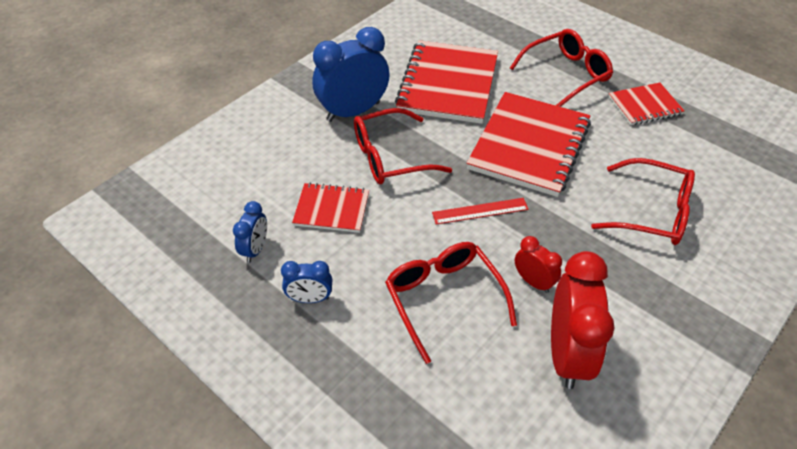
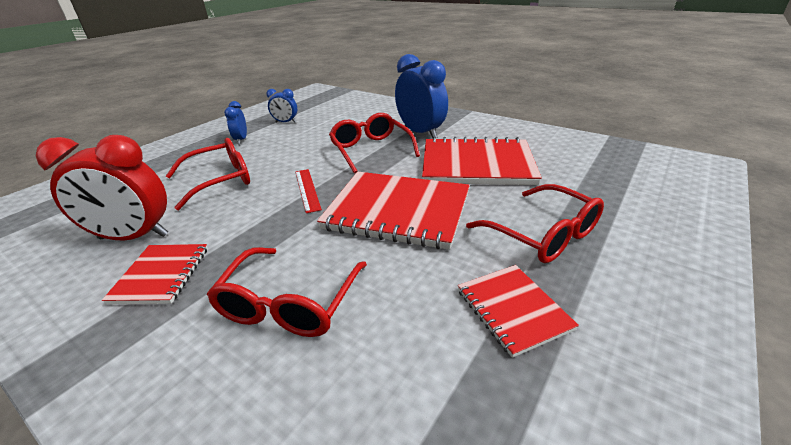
camera: 85 degrees right, 15 degrees down
(331, 209) = (316, 137): red notebook -> red notebook (161, 275)
(533, 282) = (218, 218): red clock -> none

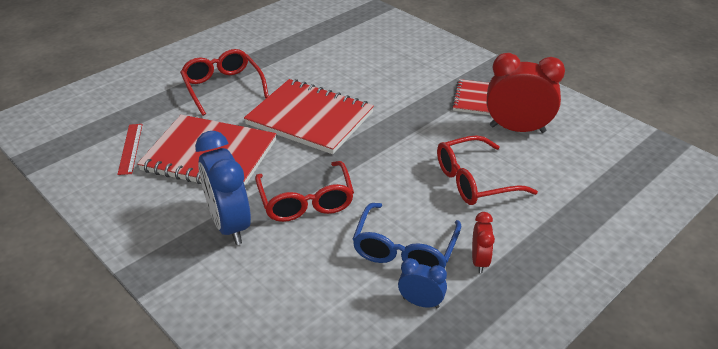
camera: 170 degrees left, 5 degrees up
(241, 140) = (479, 261): blue clock -> red clock
(289, 303) = (391, 75): red glasses -> none
(292, 138) = (404, 249): none -> blue glasses
(307, 189) = (382, 153): red ruler -> red ruler (130, 148)
(513, 309) = (277, 57): red notebook -> none

